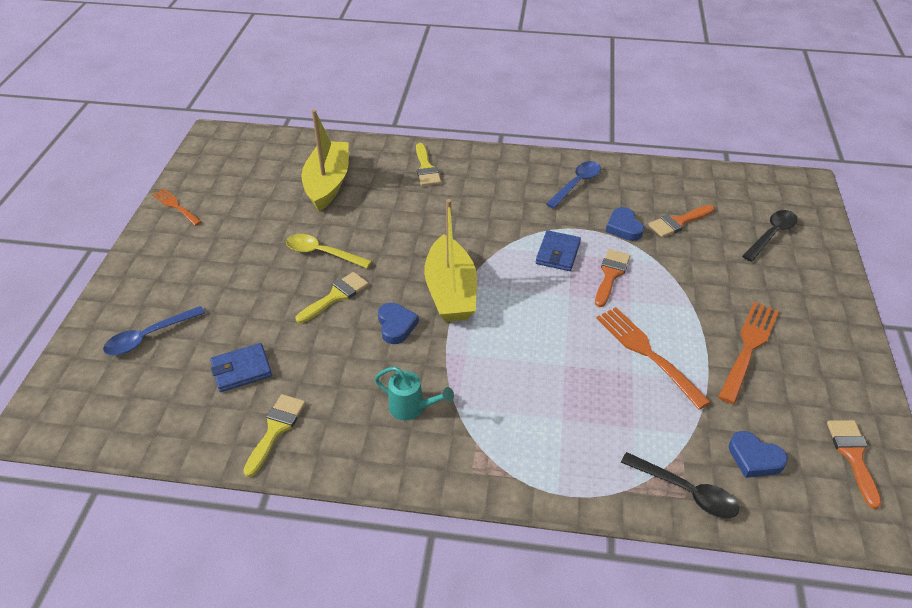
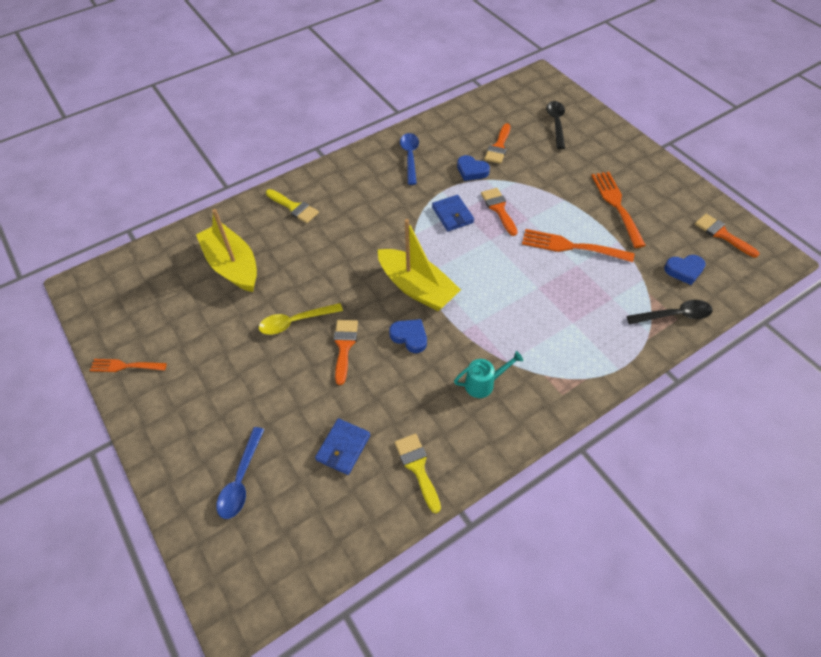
camera: 40 degrees left, 10 degrees up
(335, 296) = (344, 346): yellow brush -> orange brush

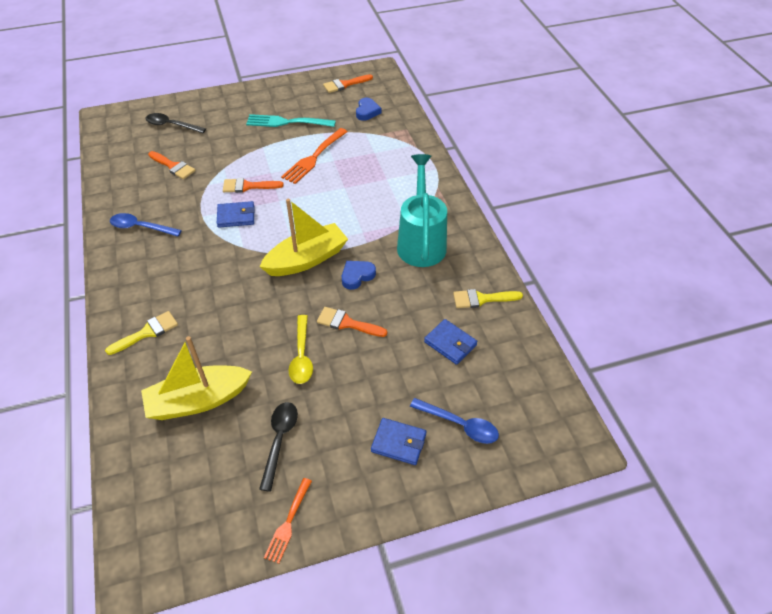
camera: 75 degrees left, 5 degrees down
(212, 429) = (398, 443): none -> blue wallet
(471, 171) = (190, 191): blue heart -> none
(483, 384) = (421, 242): turquoise watering can -> turquoise watering can, size x2.05
(616, 205) = (286, 122): orange fork -> turquoise fork
(674, 315) = (403, 129): black spoon -> black spoon (279, 440)

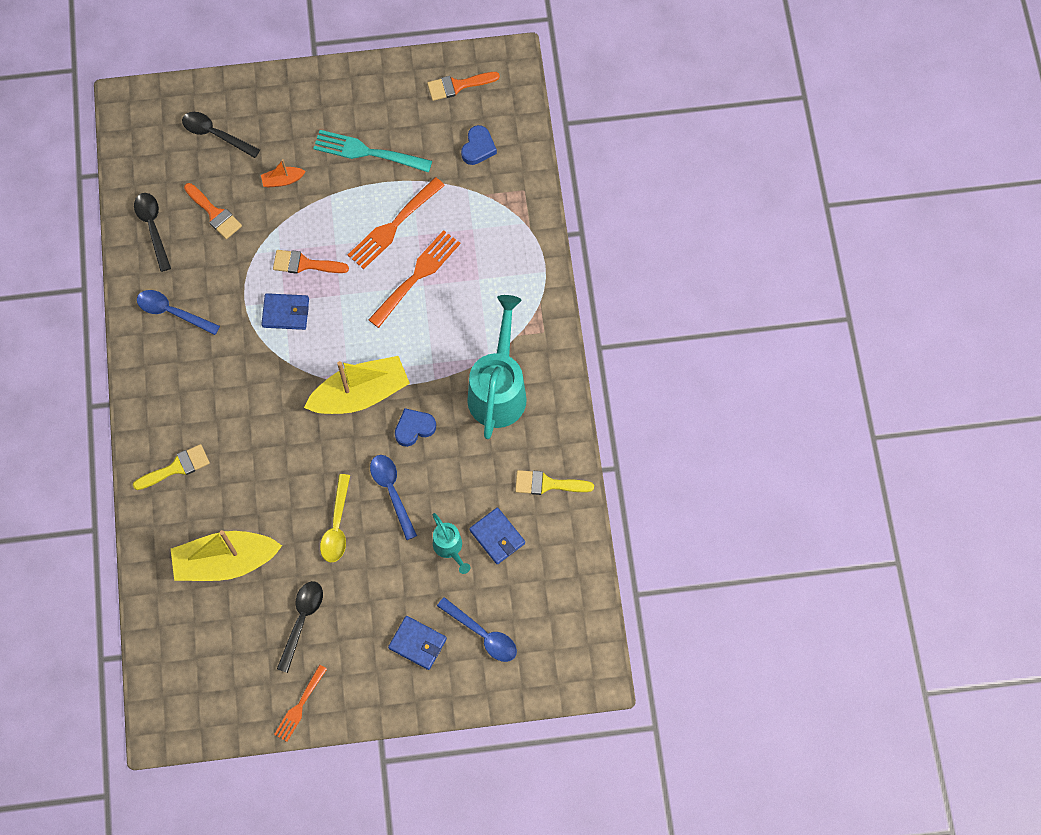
camera: 10 degrees right, 20 degrees up
(123, 180) = (153, 227): none -> black spoon
(225, 143) = (283, 180): none -> orange boat
(338, 182) = (417, 275): none -> orange fork
(347, 323) = (392, 492): orange brush -> blue spoon
(409, 358) = (449, 548): none -> turquoise watering can

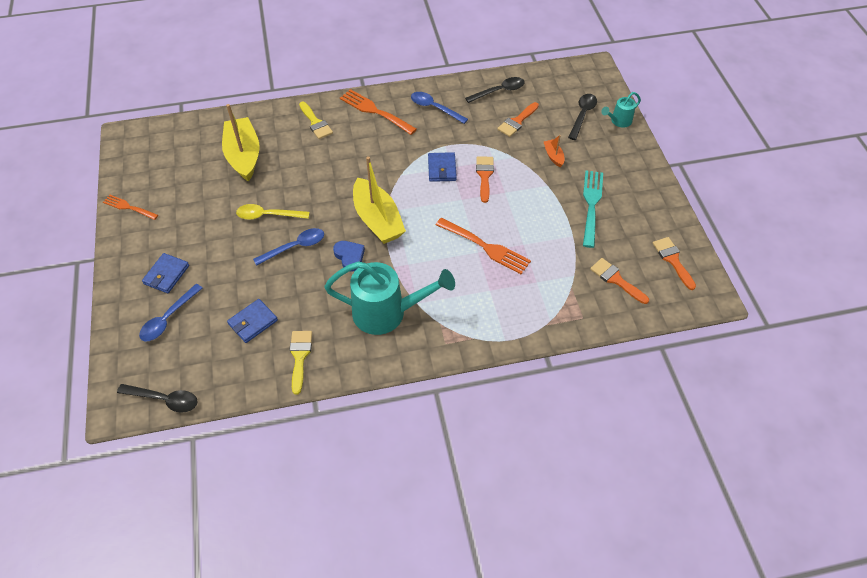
camera: 85 degrees right, 15 degrees down
(172, 312) = (434, 108): blue spoon -> blue spoon turned 75 degrees counterclockwise
(302, 620) = (194, 202): black spoon -> black spoon (164, 399)
(393, 226) = (528, 227): orange fork -> orange fork (375, 111)
(449, 548) = (245, 289): turquoise watering can -> turquoise watering can (618, 121)
(478, 148) = (616, 280): blue heart -> orange brush

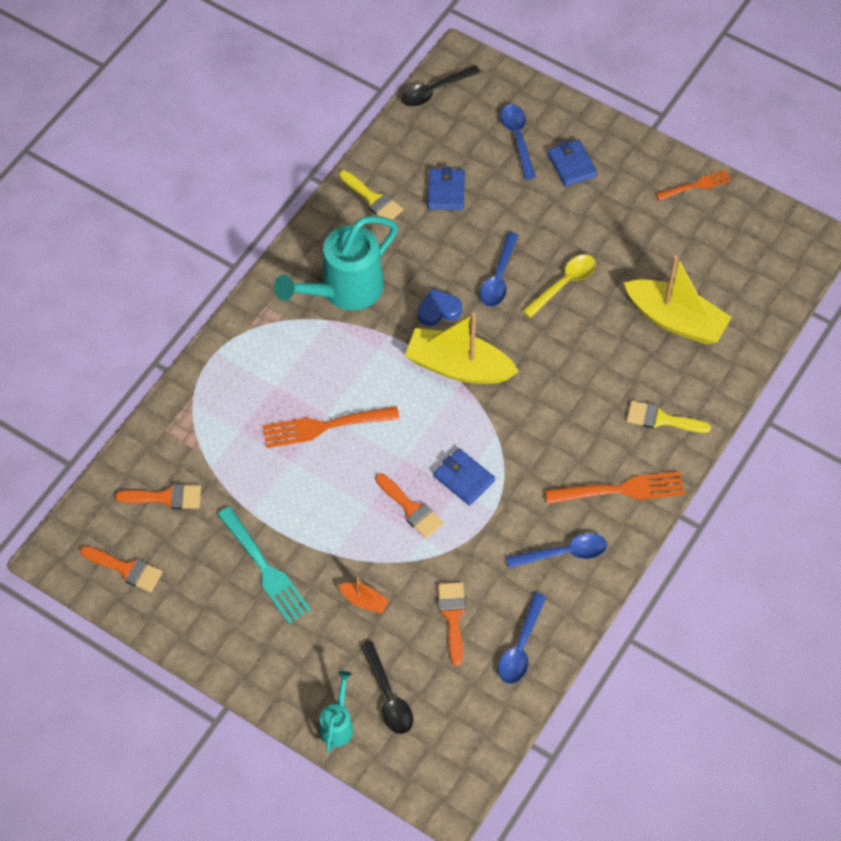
camera: 135 degrees right, 5 degrees up
(349, 257) = (438, 310): blue heart -> blue heart turned 150 degrees clockwise
(499, 91) = (521, 647): black spoon -> blue spoon

